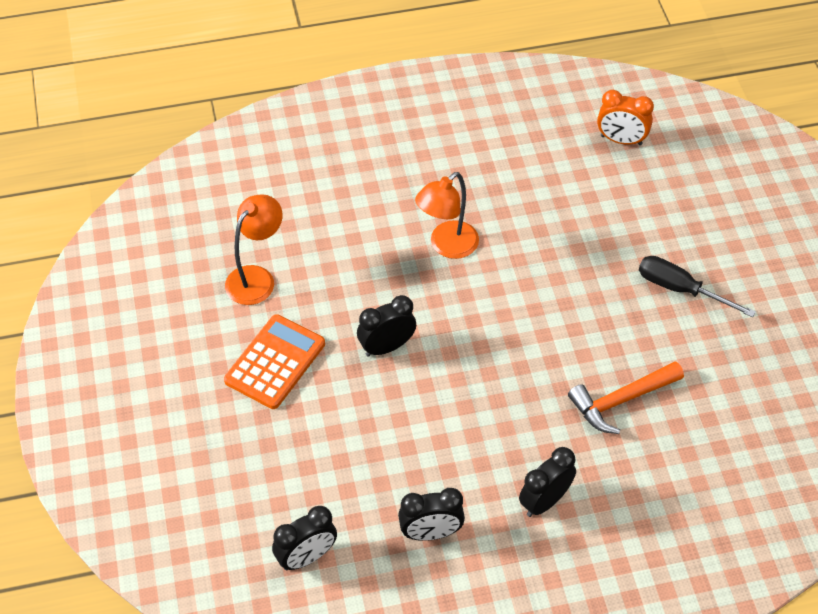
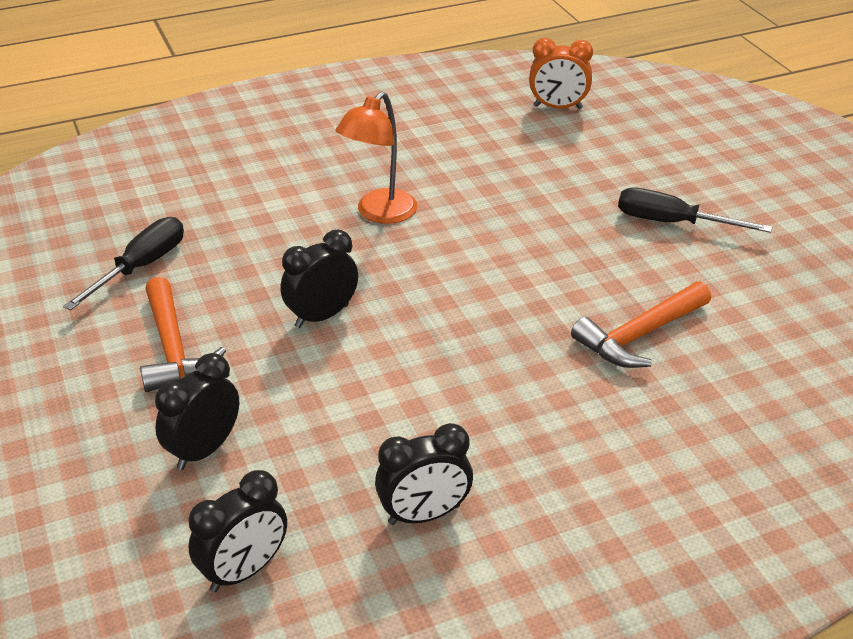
camera: 10 degrees left, 15 degrees down
(256, 278) = (141, 267): orange lamp -> black screwdriver
(275, 362) = (173, 349): orange calculator -> orange hammer
(544, 501) = (574, 455): black clock -> black clock (204, 450)

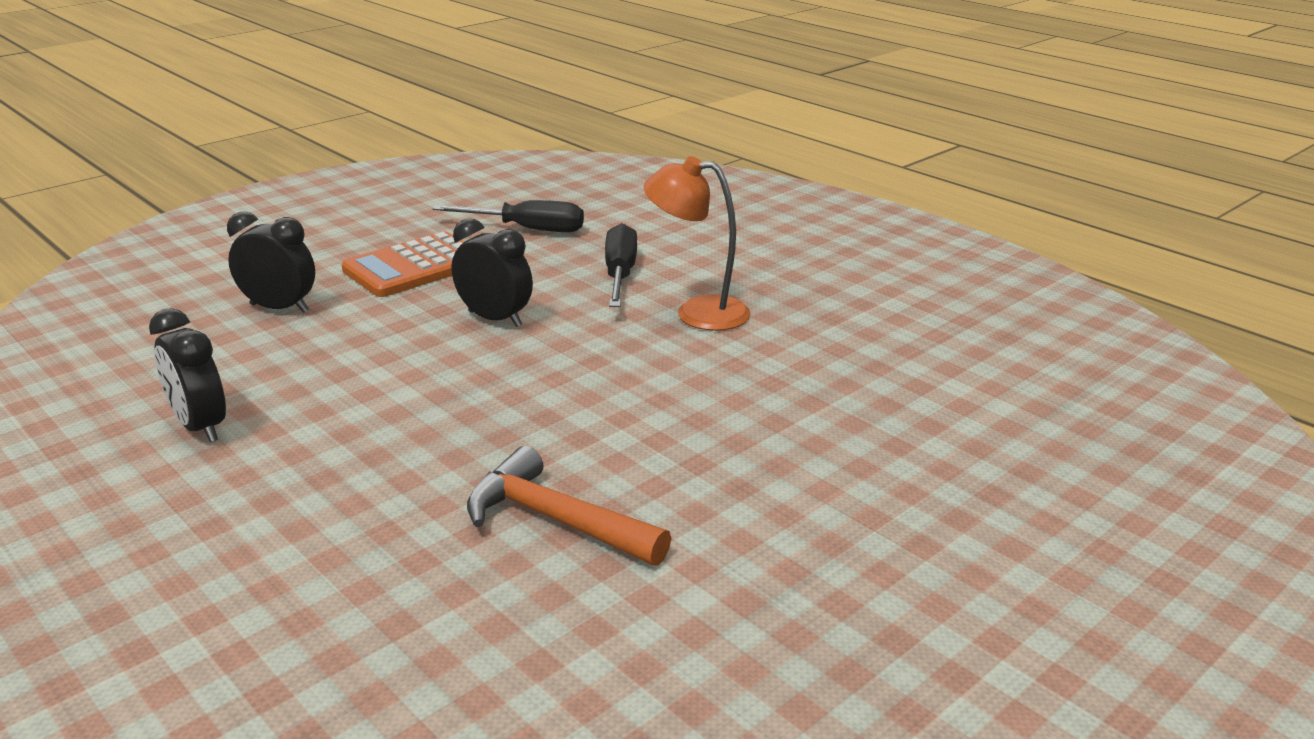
camera: 70 degrees right, 10 degrees down
(173, 349) = (415, 267): orange hammer -> orange calculator
(244, 571) = (126, 356): black clock -> none
(558, 107) = (1060, 380): orange clock -> none
(672, 223) = (846, 515): black screwdriver -> black screwdriver (620, 275)

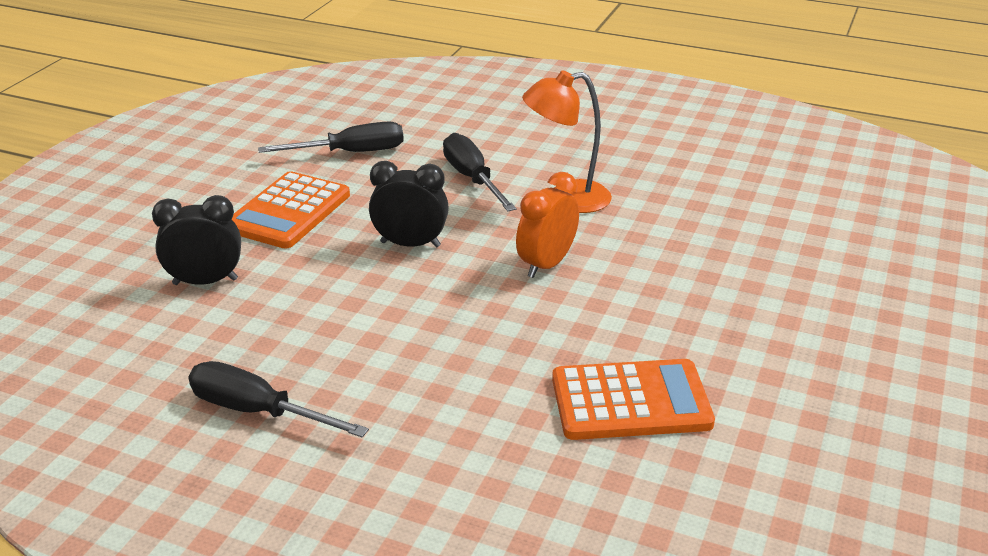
camera: 25 degrees left, 5 degrees up
(200, 427) = (258, 412): black clock -> black screwdriver
(555, 520) = (630, 401): orange hammer -> orange calculator
(609, 368) = (546, 264): none -> orange clock

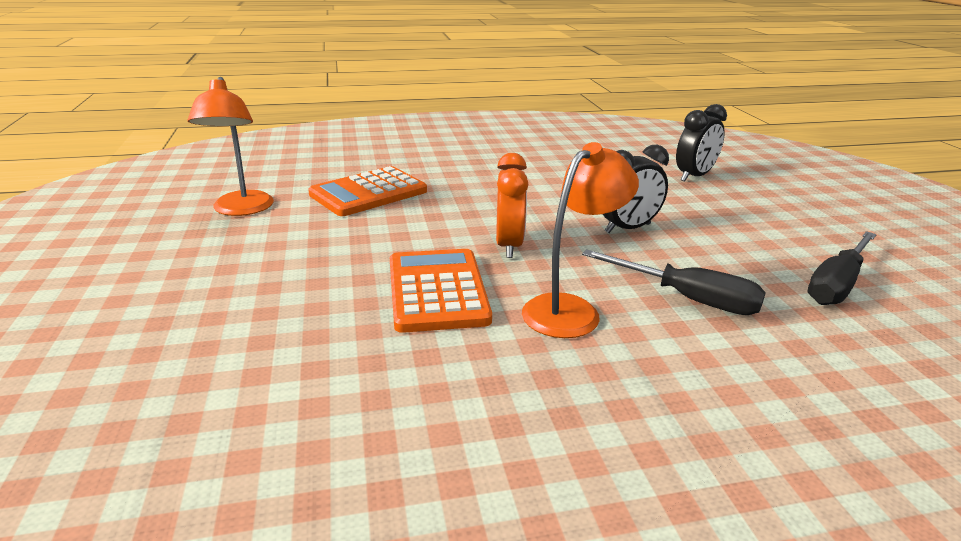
camera: 145 degrees right, 5 degrees down
(258, 412) = (555, 147): black screwdriver -> none
(288, 211) = (751, 222): orange calculator -> orange calculator (437, 291)
(812, 426) = (241, 210): none -> orange lamp

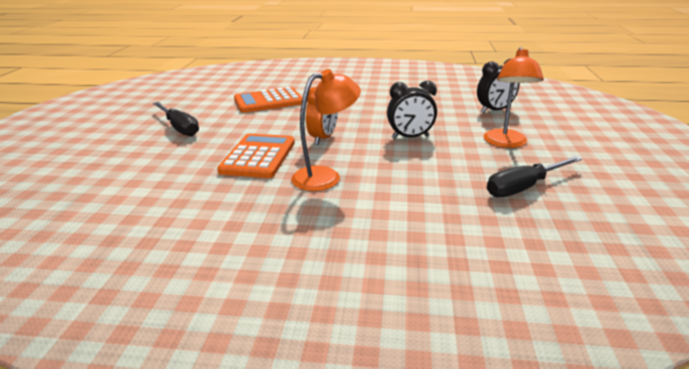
camera: 20 degrees right, 0 degrees up
(241, 210) = (192, 104): orange lamp -> orange lamp (505, 143)
(687, 298) = (406, 181): black screwdriver -> black screwdriver (179, 128)

